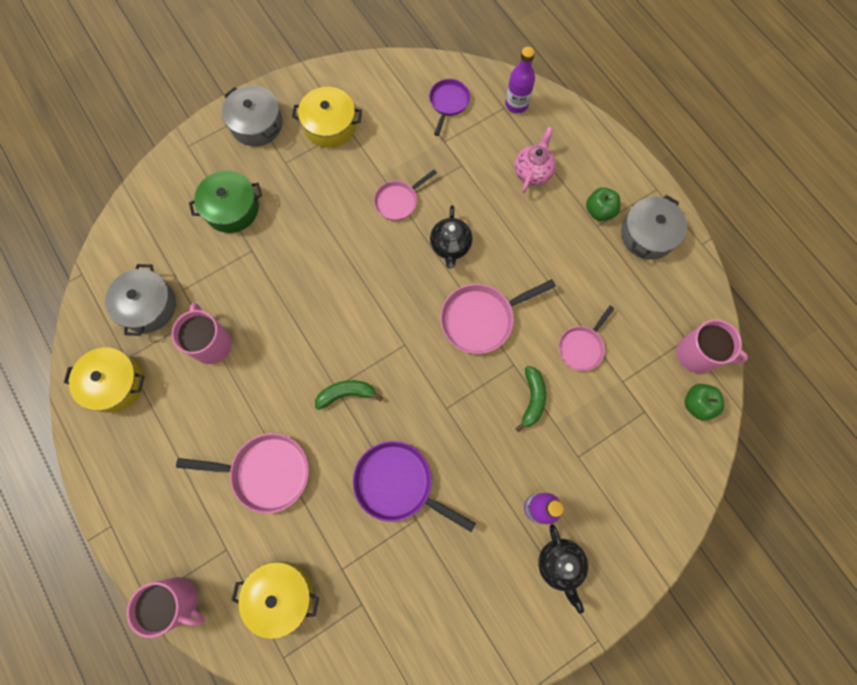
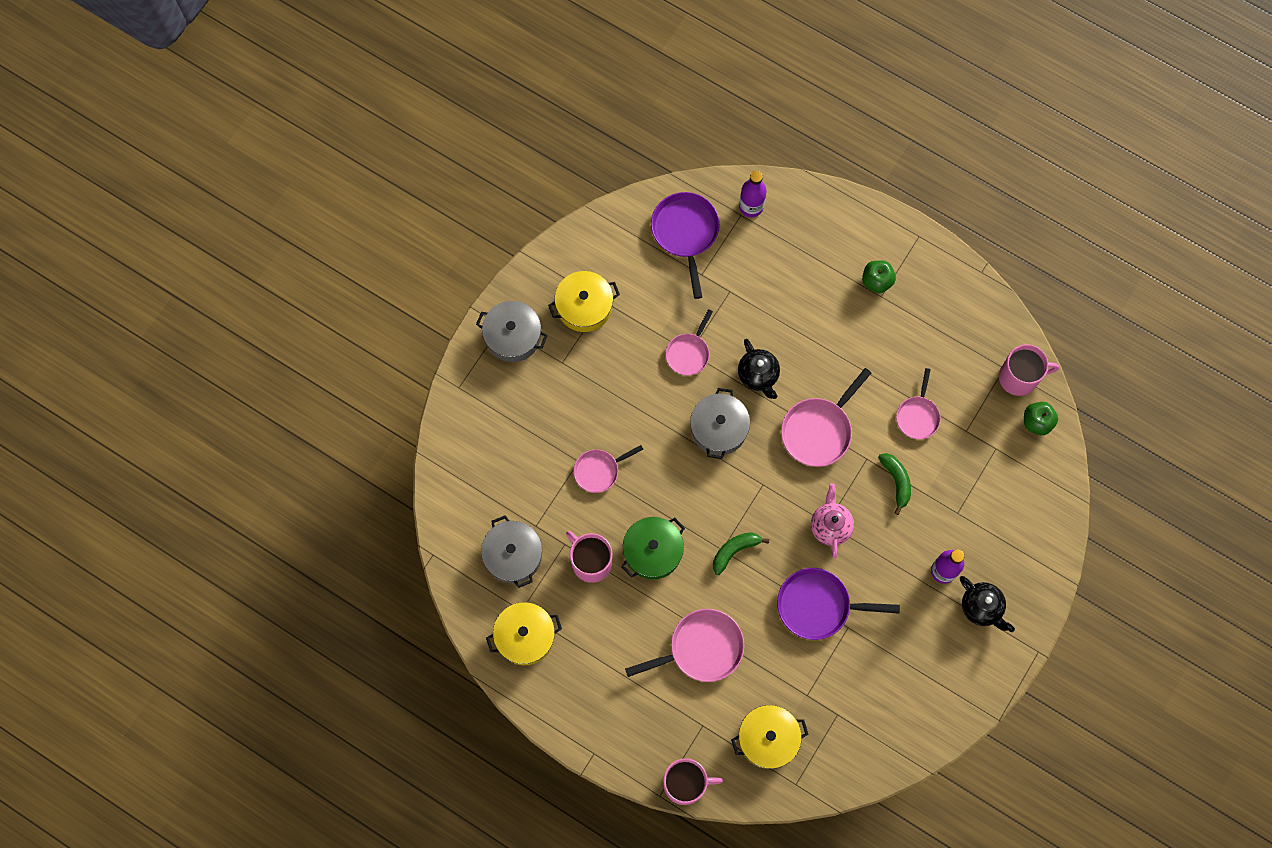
camera: 25 degrees left, 0 degrees up
(232, 209) = (537, 430): green pot -> green pot (653, 551)
(265, 266) = (599, 471): none -> pink pan
(448, 103) = (685, 233): purple pan -> purple pan, size x1.59
(533, 172) = (798, 269): pink teapot -> pink teapot (830, 526)
(647, 234) = (929, 285): grey pot -> grey pot (719, 428)

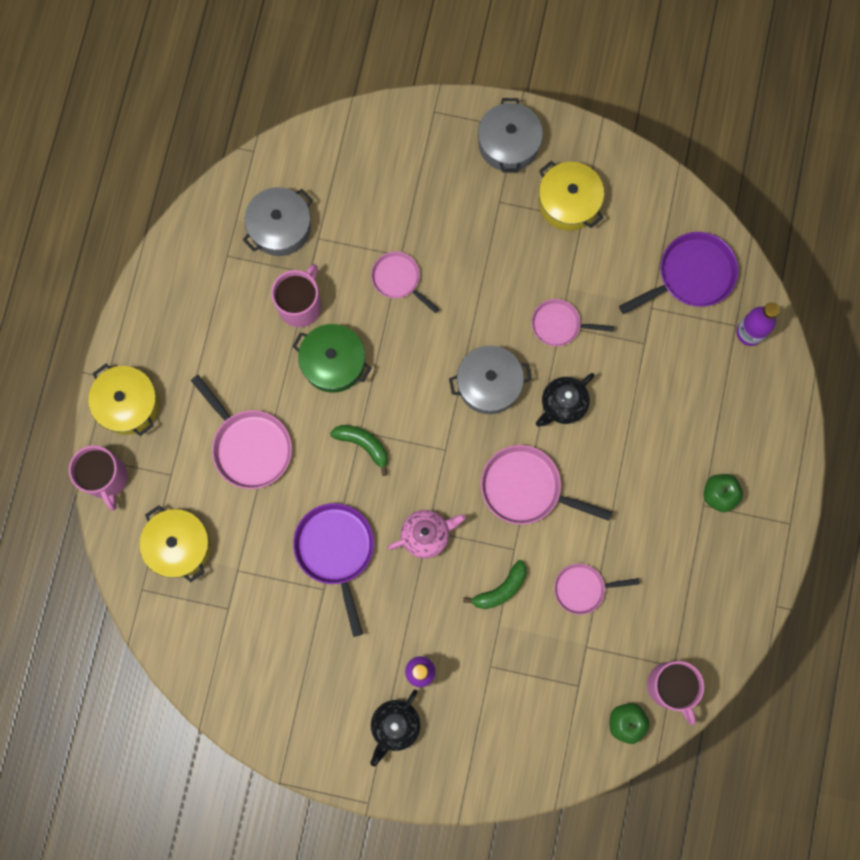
camera: 70 degrees right, 5 degrees up
(525, 636) = (202, 269): yellow pot -> yellow pot (128, 404)

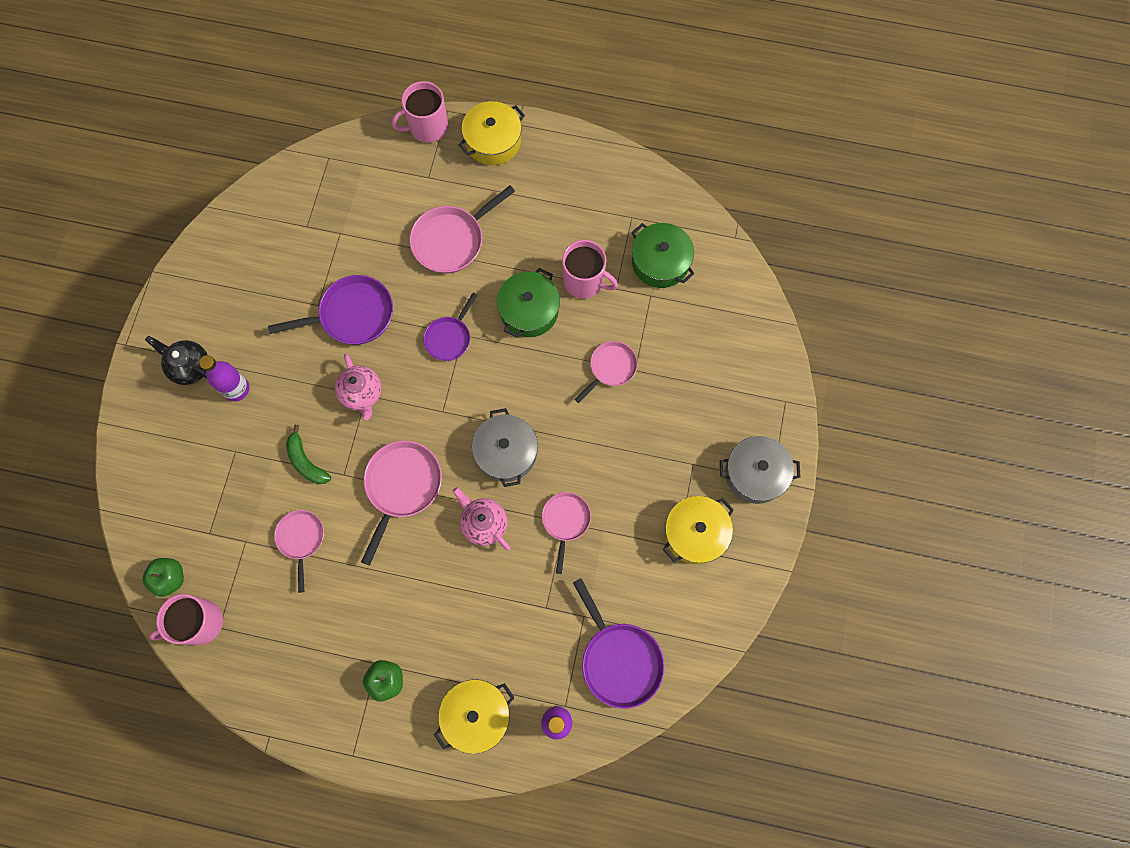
camera: 90 degrees right, 5 degrees down
(179, 545) = (365, 186): yellow pot -> yellow pot (476, 715)
(280, 227) = (660, 262): grey pot -> green pot
(363, 445) = (449, 338): green banana -> purple pan
(563, 404) = (484, 523): black teapot -> pink teapot

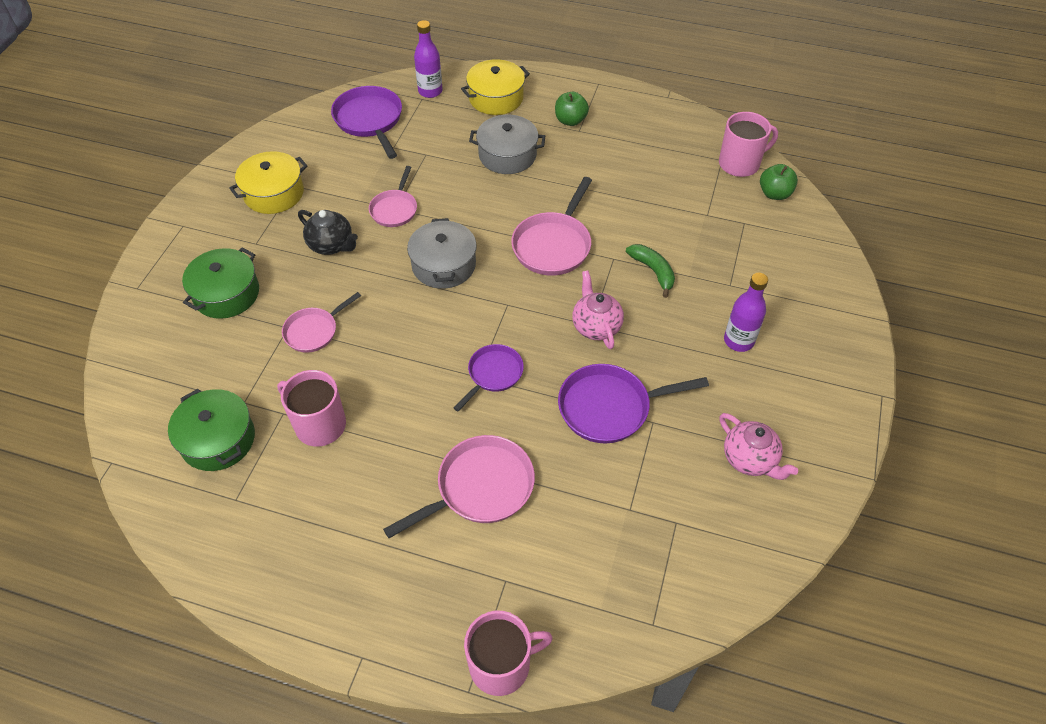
camera: 175 degrees left, 20 degrees down
(190, 367) = (797, 366): black teapot -> black teapot (331, 245)
(301, 539) = (652, 212): pink pan -> none
(484, 523) = (474, 213): pink teapot -> pink teapot (750, 459)
(493, 141) = (404, 631): yellow pot -> none
(529, 310) = (394, 396): green pot -> green pot (226, 294)
(755, 473) = (197, 232): grey pot -> grey pot (507, 155)

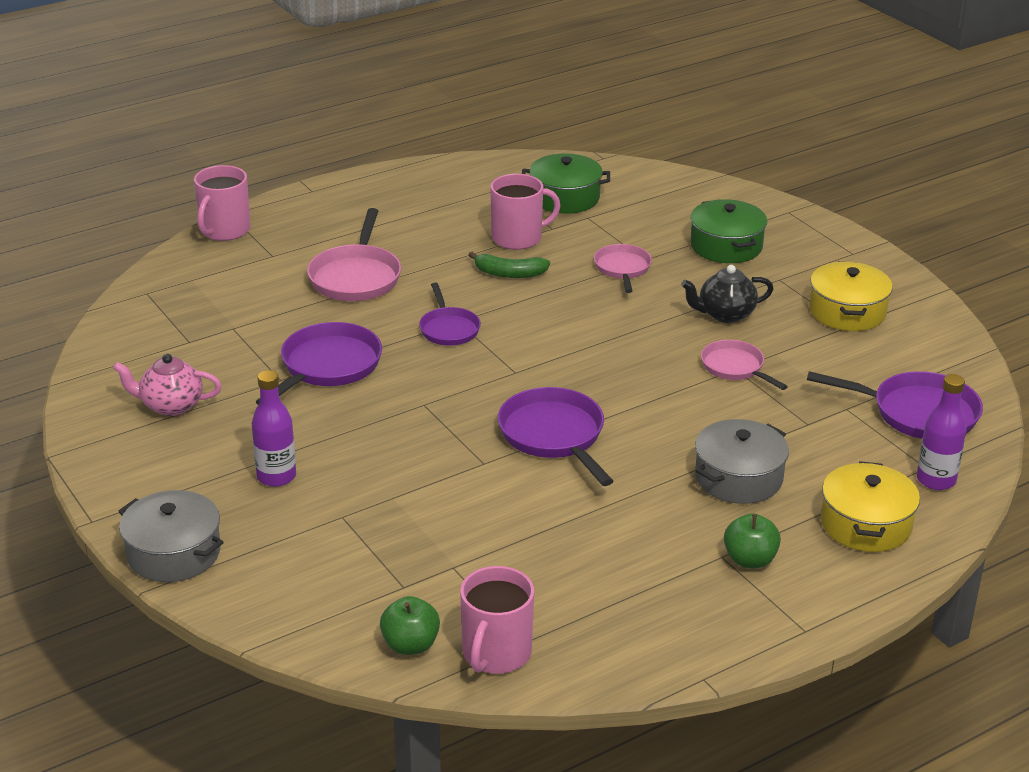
camera: 130 degrees right, 20 degrees down
(443, 265) = (615, 361): grey pot -> grey pot (174, 553)
(553, 245) = (554, 436): pink pan -> purple pan
(596, 326) = (418, 405): pink teapot -> none
(653, 271) = (431, 478): green banana -> green banana (509, 273)

